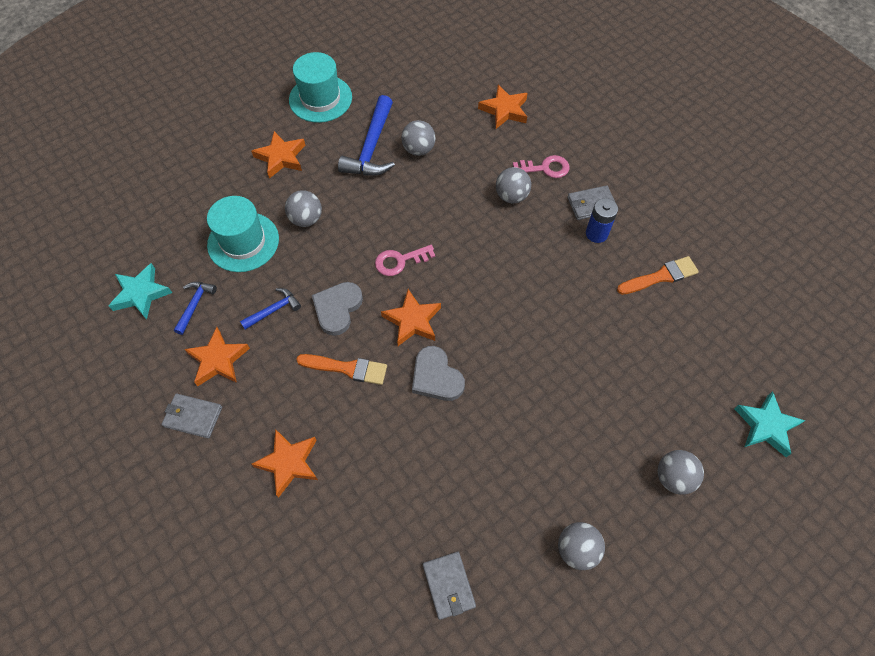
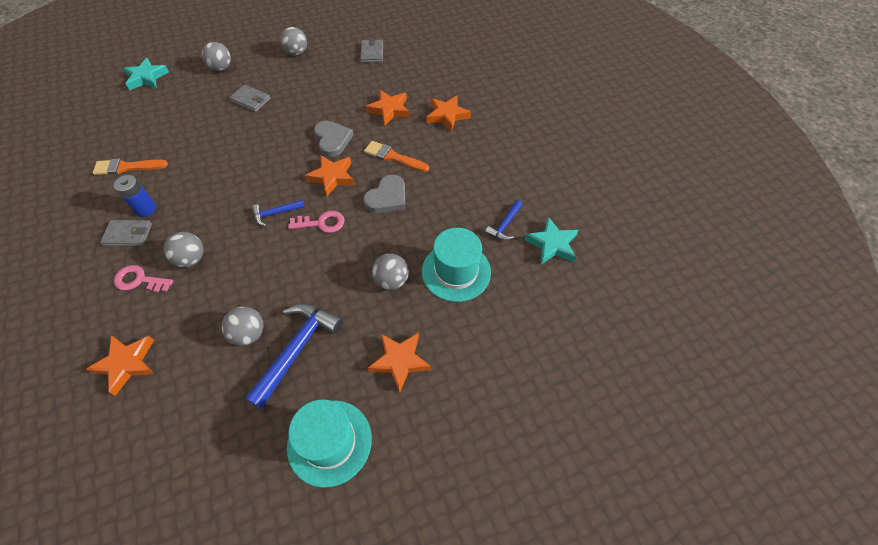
camera: 165 degrees left, 5 degrees down
(193, 416) = (509, 151): grey wallet -> grey wallet (250, 100)
(218, 360) = (488, 181): orange star -> orange star (389, 110)
(274, 310) = (439, 207): blue hammer -> blue hammer (275, 213)

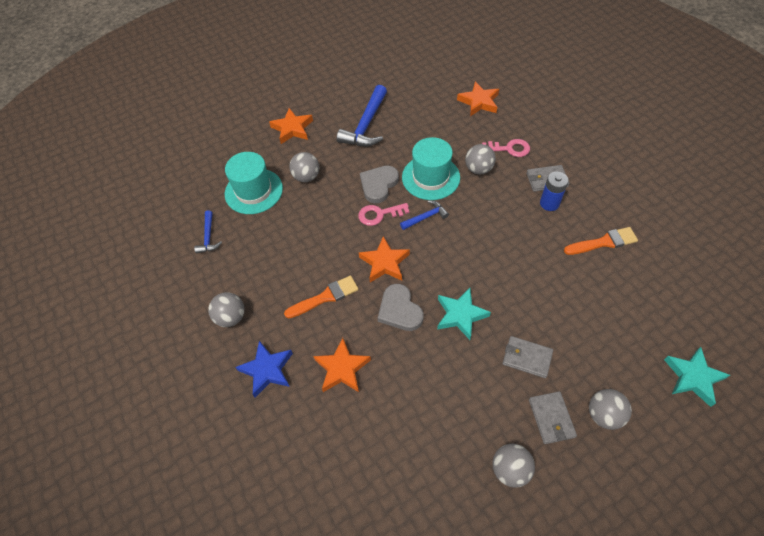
camera: 175 degrees right, 0 degrees up
(249, 334) = (404, 128): grey ball -> grey ball (231, 317)
(329, 442) = (329, 86): turquoise hat -> turquoise hat (430, 177)
(372, 53) = (391, 489): grey wallet -> grey wallet (551, 418)
(387, 197) = (323, 248): grey heart -> grey heart (378, 185)
(393, 157) = (325, 297): orange brush -> orange brush turned 45 degrees counterclockwise
(447, 115) = (267, 370): orange star -> blue star
(504, 225) = (208, 237): blue hammer -> blue hammer turned 150 degrees clockwise
(552, 244) = (167, 225): turquoise star -> turquoise star (460, 315)

